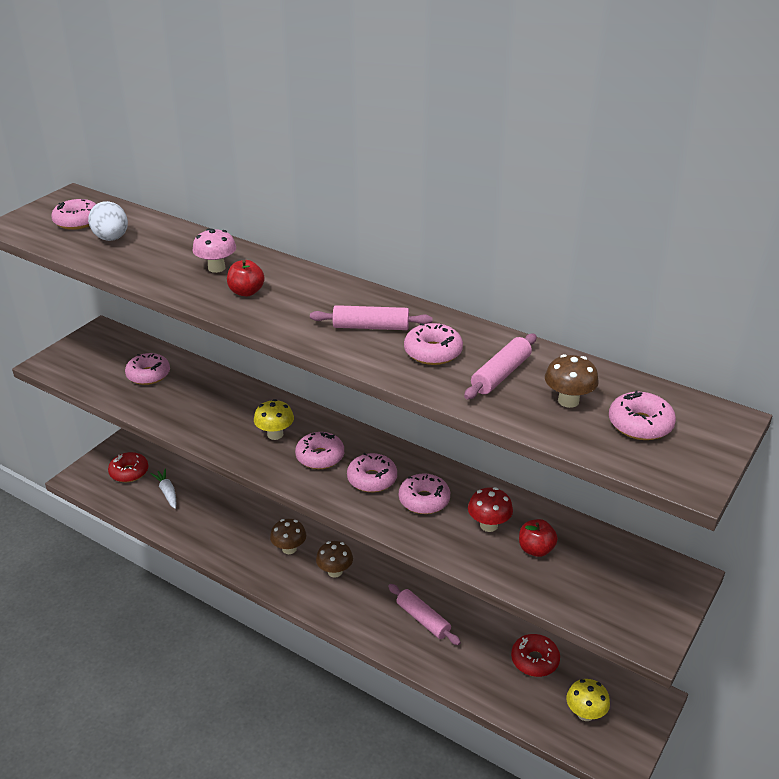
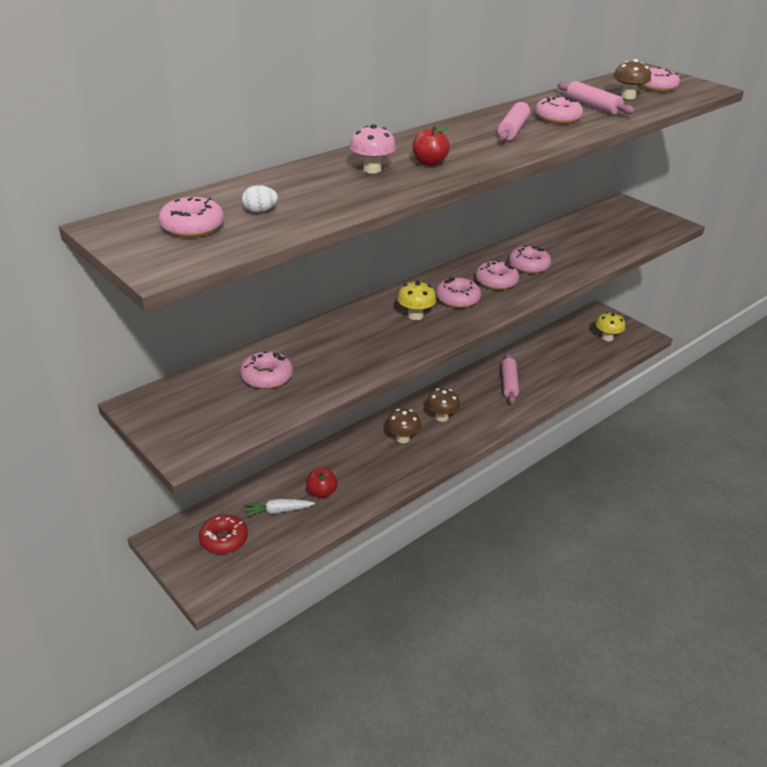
camera: 75 degrees left, 0 degrees up
(111, 238) = (260, 211): white egg -> white egg, size x0.57
(423, 619) = (509, 383): pink rolling pin -> pink rolling pin turned 60 degrees counterclockwise
(488, 525) = (563, 248): red mushroom -> none
(534, 660) = (559, 345): red donut -> none
(536, 549) = (591, 238): red apple -> red apple (321, 493)

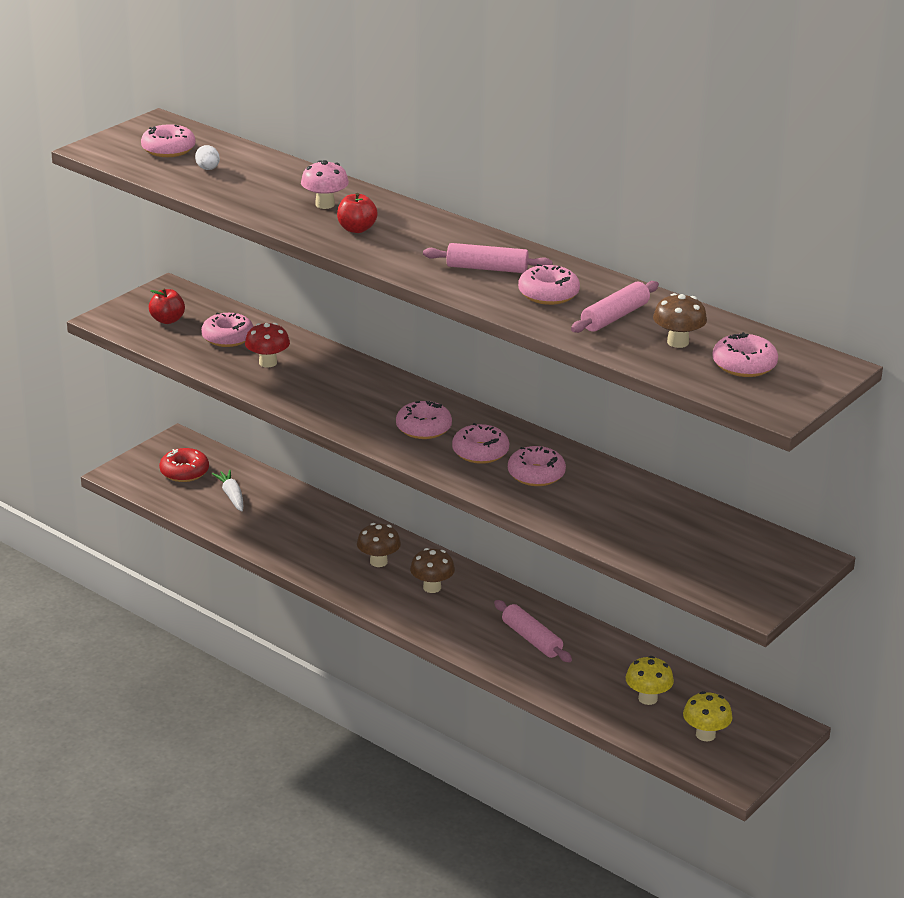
camera: 80 degrees right, 5 degrees down
(321, 493) = (266, 518): red apple -> red apple (167, 320)
(326, 359) = (268, 363): none -> red mushroom
(415, 316) = (374, 404): yellow mushroom -> yellow mushroom (647, 698)
(509, 383) = (532, 639): pink rolling pin -> pink rolling pin turned 60 degrees clockwise

